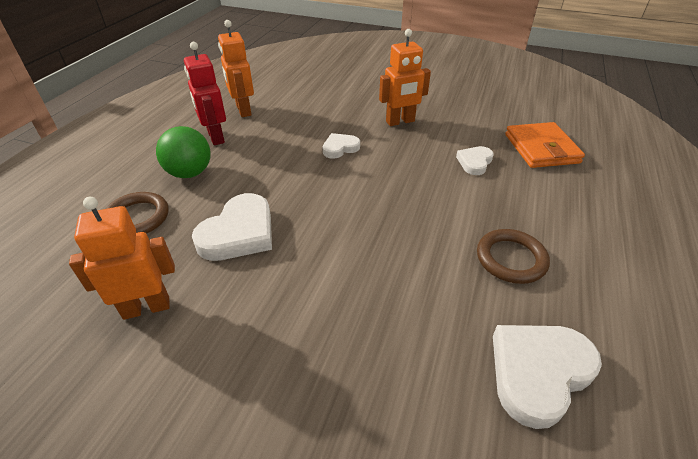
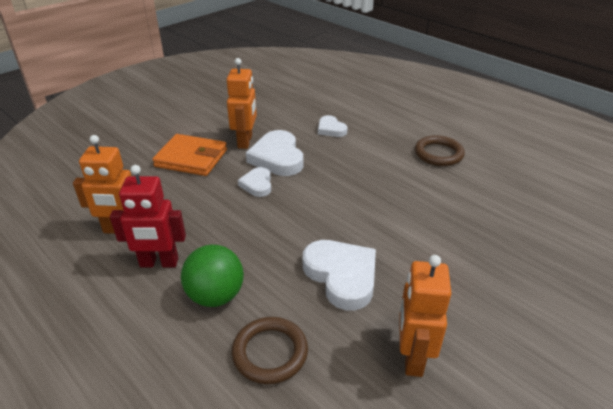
camera: 65 degrees left, 5 degrees down
(538, 373) = (528, 179): white heart -> white heart (277, 158)
(541, 149) = (335, 99): orange wallet -> orange wallet (191, 158)

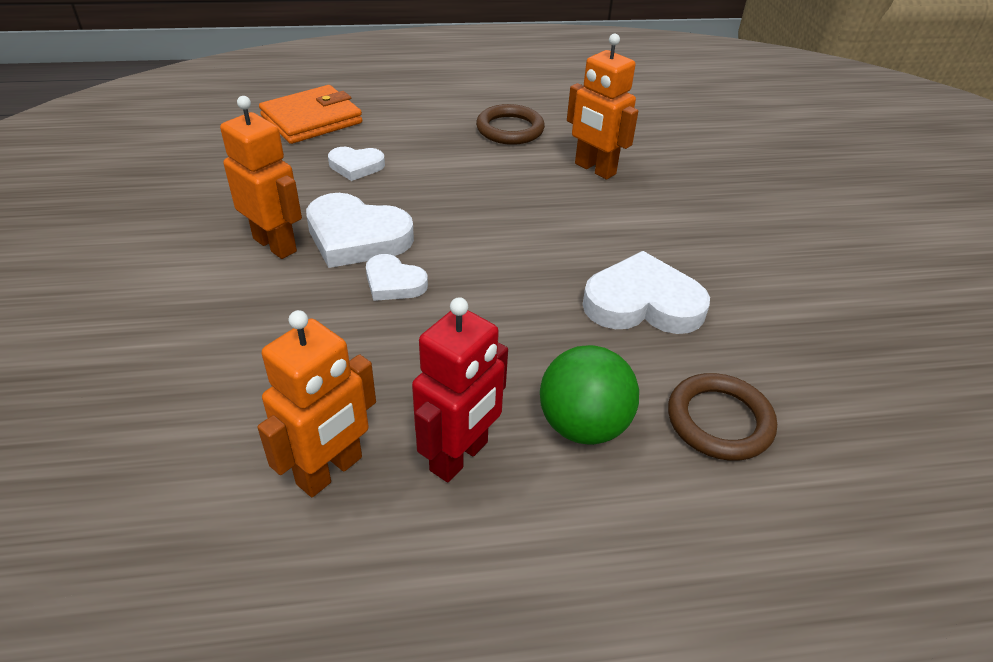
camera: 55 degrees left, 5 degrees up
(191, 158) = (240, 314): orange wallet -> orange wallet (312, 119)
(412, 357) = (797, 319): orange robot -> orange robot (594, 169)

